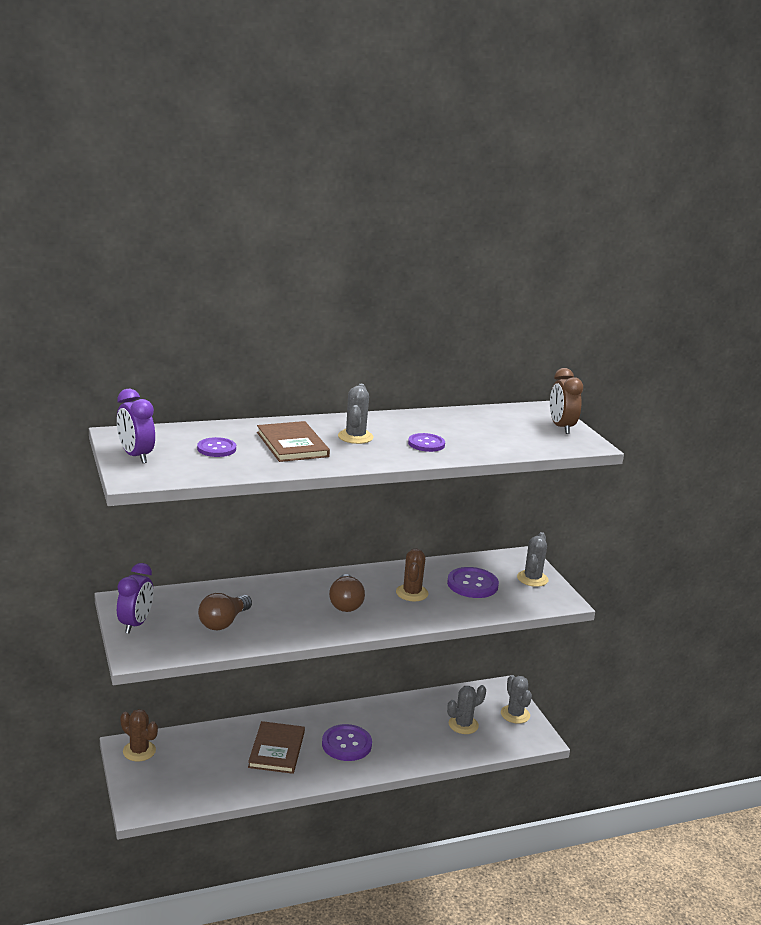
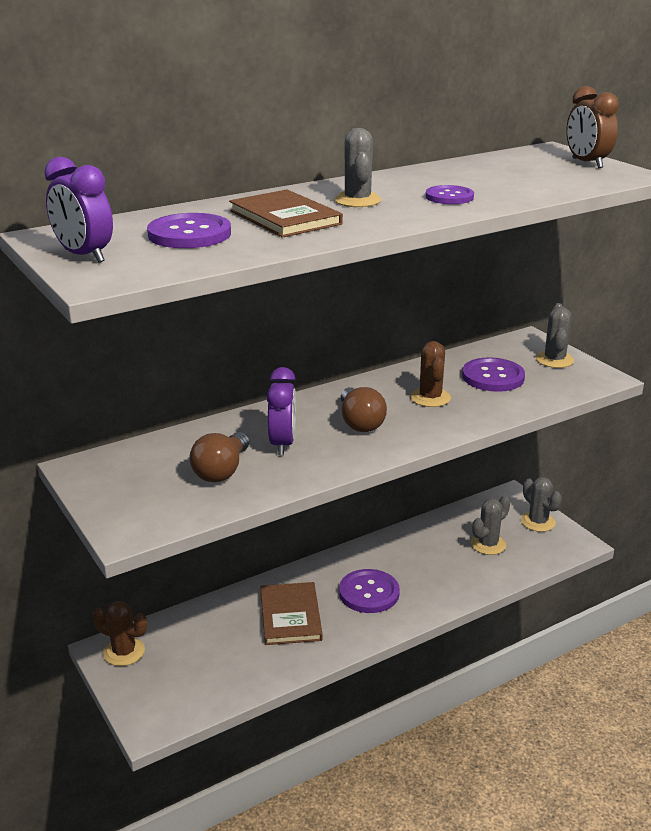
camera: 10 degrees left, 5 degrees up
(135, 624) = (108, 493): purple clock -> purple clock (283, 444)
(216, 449) = (189, 234): purple button -> purple button, size x1.54

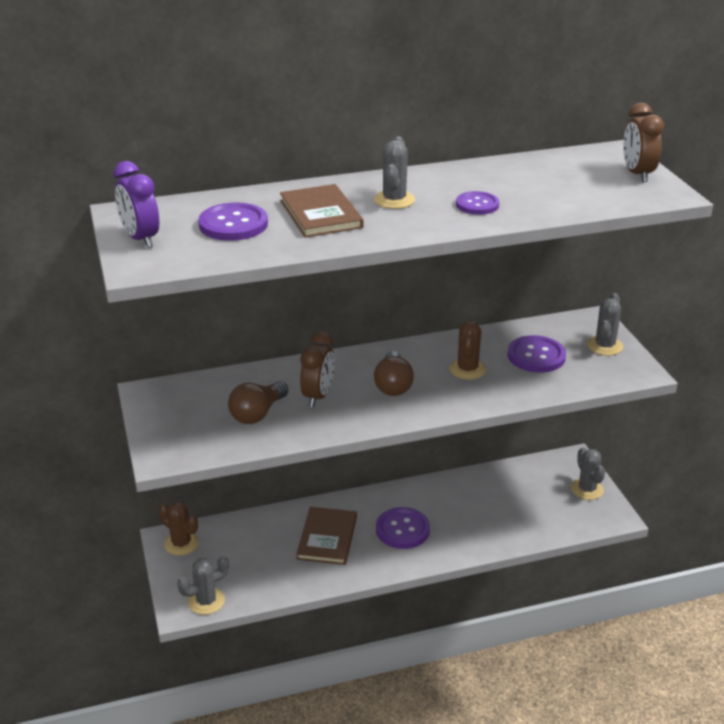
camera: 15 degrees right, 5 degrees up
(283, 444) = (318, 396): purple clock -> brown clock
(488, 544) = (529, 503): grey cactus -> grey cactus (206, 601)

